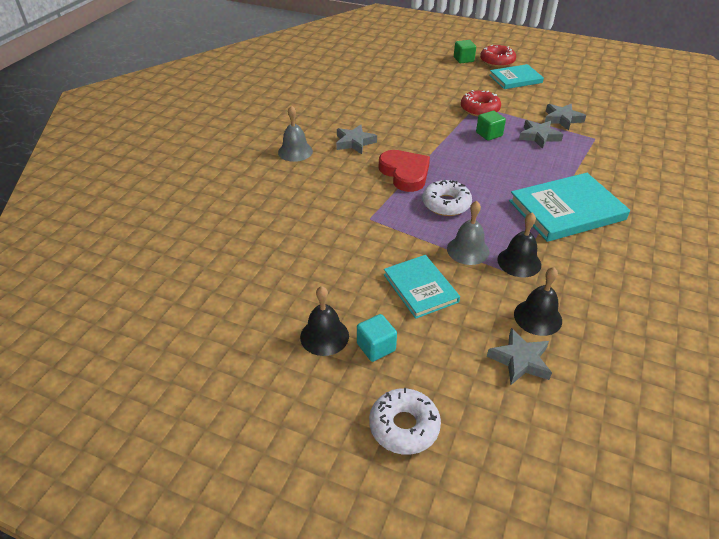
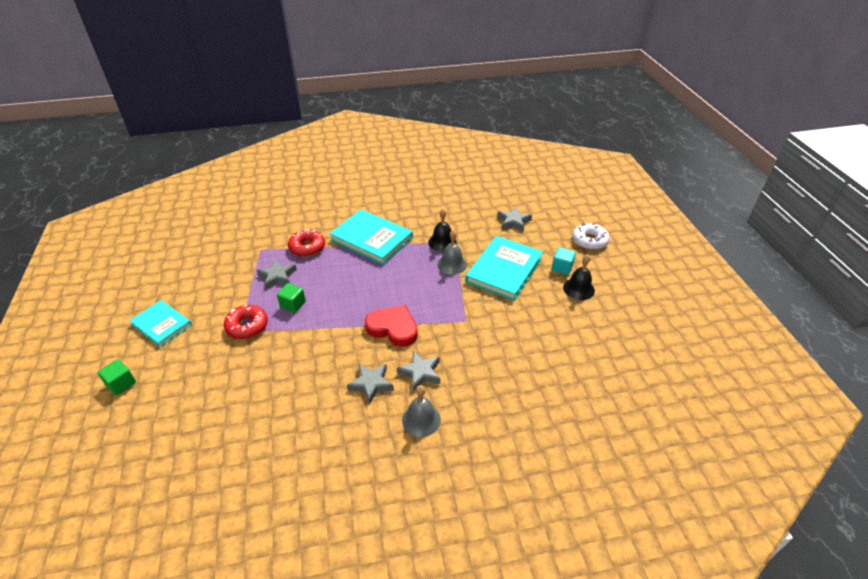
camera: 125 degrees left, 0 degrees up
(405, 173) = (393, 328): red heart -> red heart turned 90 degrees clockwise
(420, 288) = (504, 270): turquoise book -> turquoise book, size x1.60
(446, 204) = (413, 291): white donut -> none
(497, 61) = (116, 353): red donut -> red donut (307, 247)
(537, 317) = (479, 224): black bell -> none
(562, 119) = (237, 272): grey star -> grey star (420, 373)

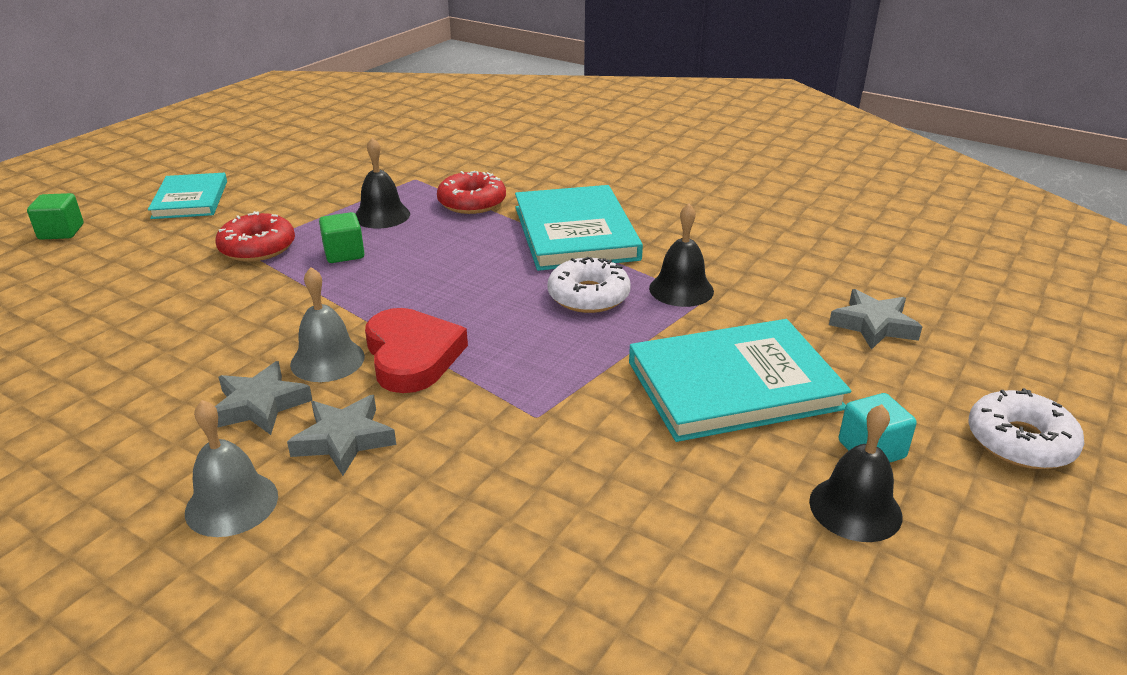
camera: 45 degrees right, 10 degrees down
(277, 276) = (382, 215): grey star -> black bell
(416, 264) = (588, 296): none -> white donut
(452, 264) = (648, 326): grey bell -> grey bell (327, 360)

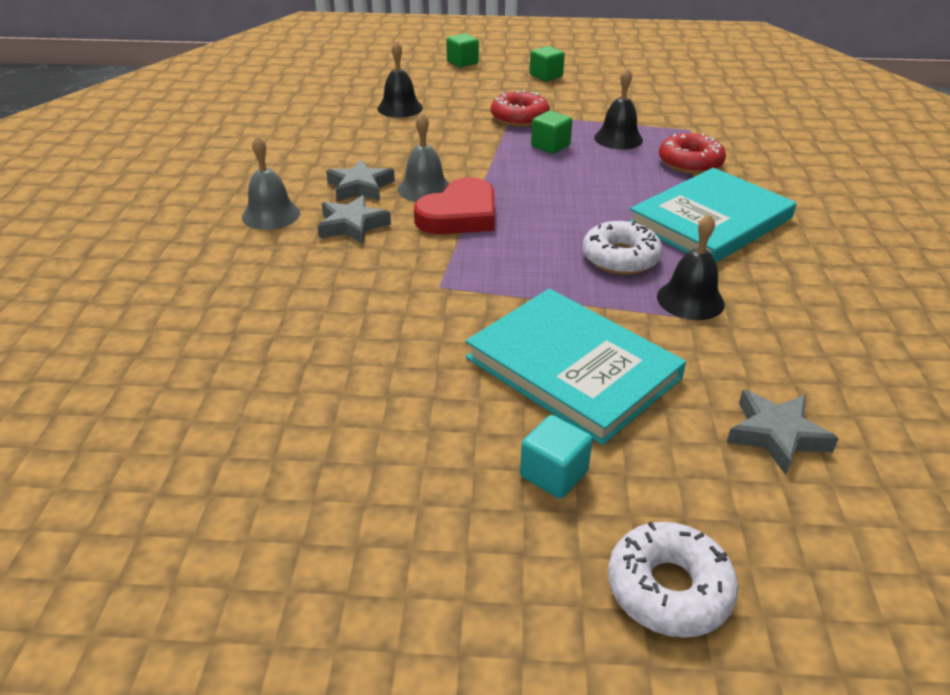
camera: 60 degrees right, 5 degrees up
(190, 199) = (546, 76): turquoise book -> green cube
(855, 508) = (460, 479): black bell -> black bell (400, 108)

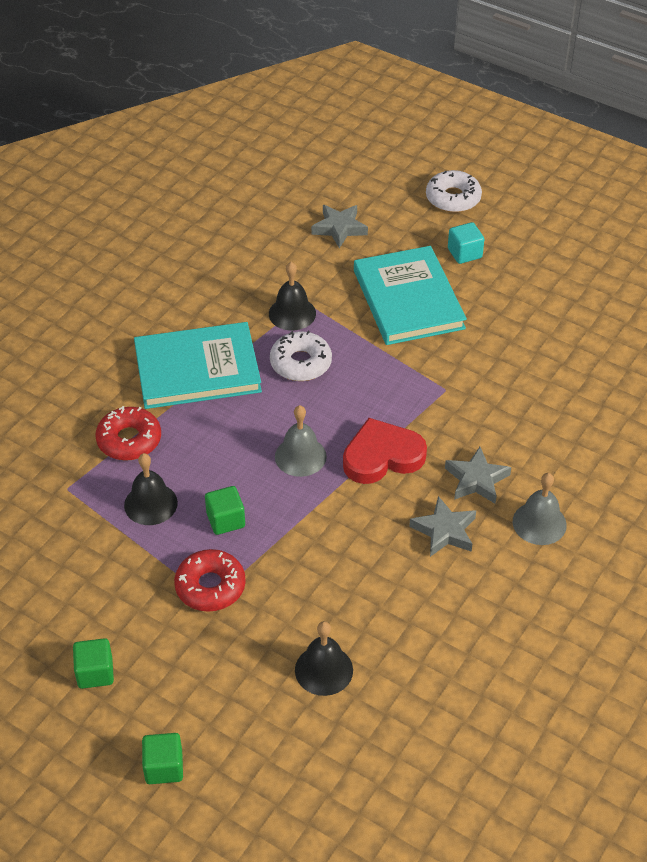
camera: 150 degrees left, 10 degrees up
(424, 189) = (389, 503): grey bell -> grey bell (300, 456)

